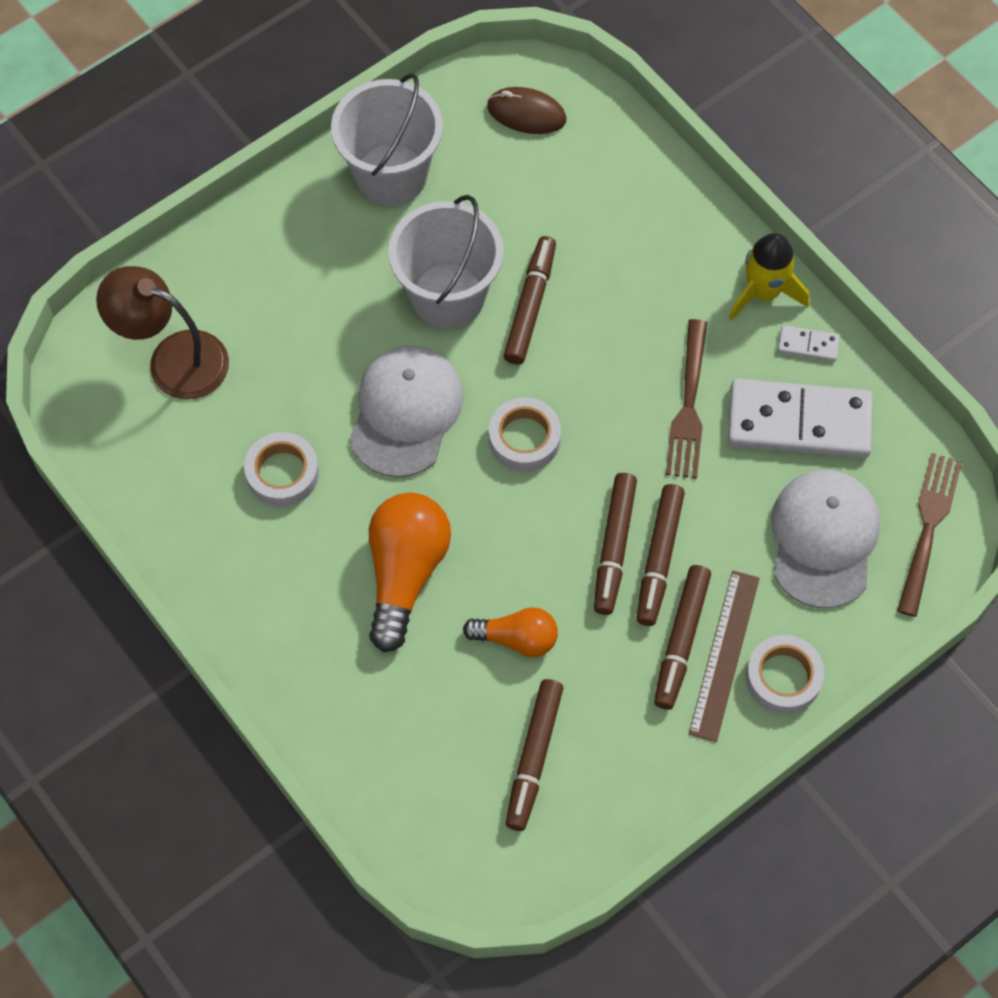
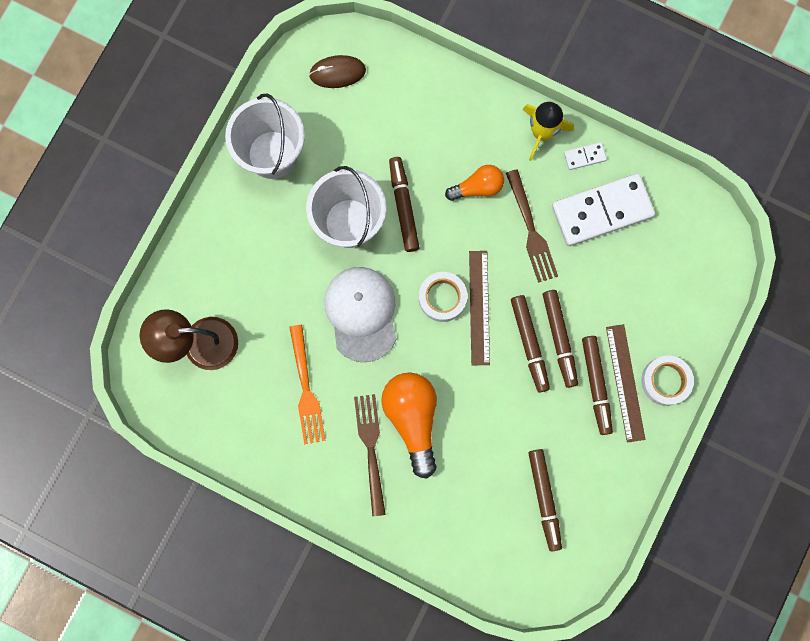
camera: 25 degrees left, 15 degrees up
(282, 473) = (306, 389): white tape -> orange fork
(517, 638) = (499, 429): orange light bulb -> orange light bulb (477, 187)
(568, 472) = (479, 307): none -> brown ruler
(823, 539) = (650, 281): white cap -> none
(928, 528) = (708, 246): brown fork -> brown fork (371, 449)

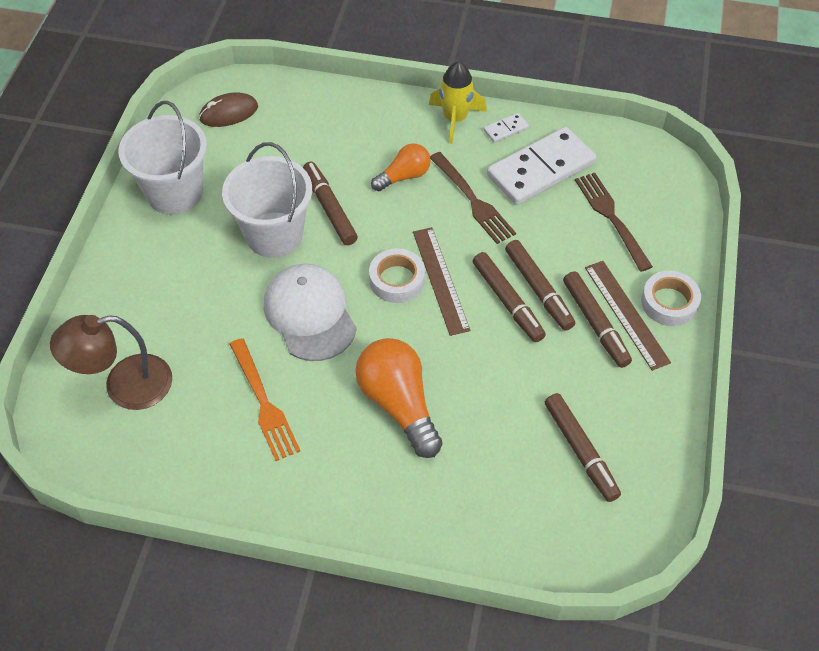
camera: 15 degrees left, 25 degrees down
(371, 449) = (358, 447): brown fork -> brown fork (611, 218)

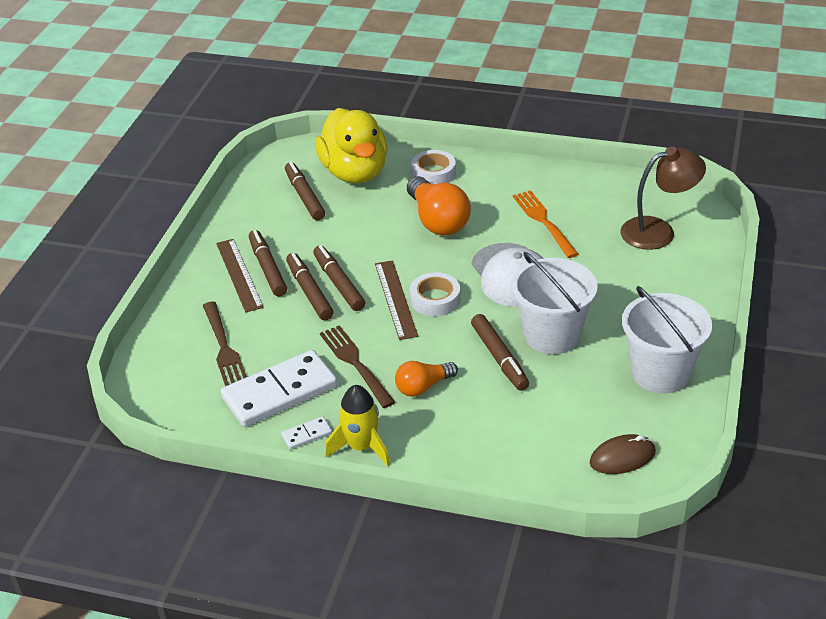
camera: 175 degrees left, 15 degrees down
(520, 502) = (354, 172): none -> yellow duck
(669, 303) = (199, 282): white tape -> white tape (433, 173)

